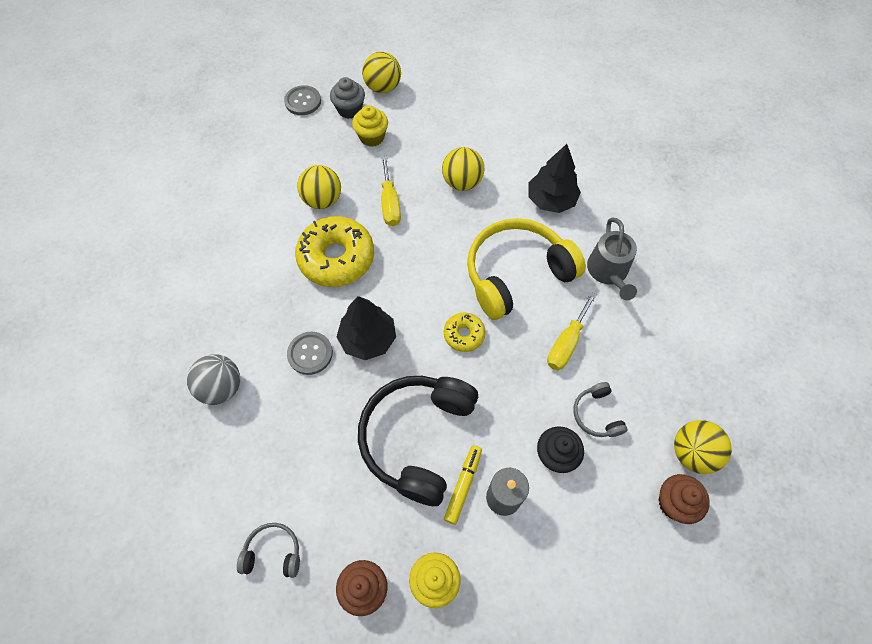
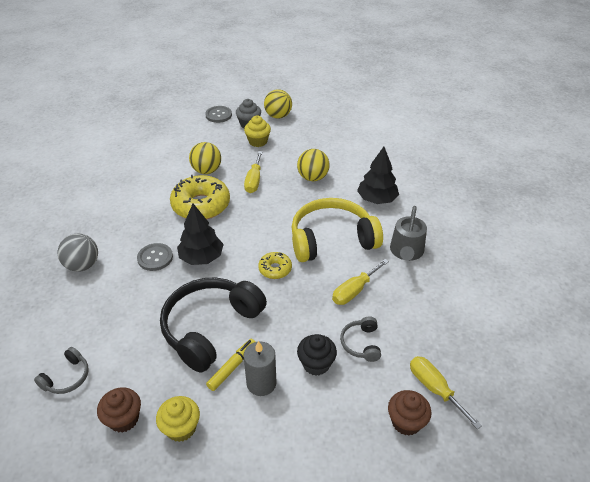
camera: 15 degrees right, 20 degrees down
(273, 553) = (67, 377): grey headphones -> grey headphones turned 105 degrees clockwise
(692, 453) = (434, 389): yellow ball -> yellow screwdriver

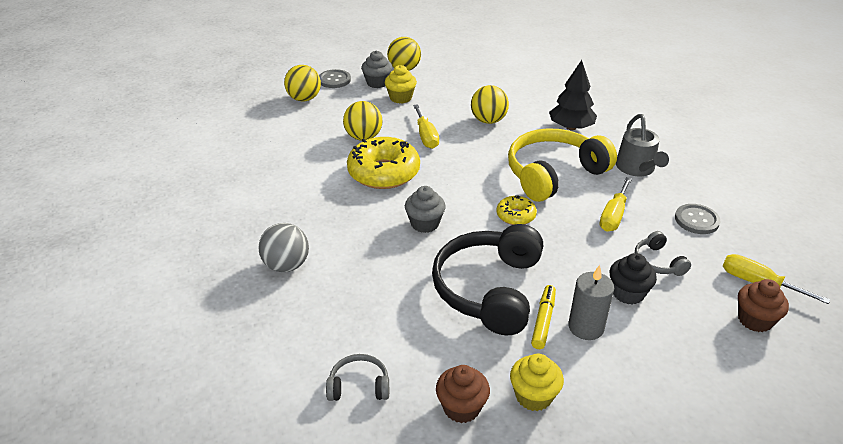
camera: 20 degrees left, 5 degrees down
(67, 377) = (359, 386): grey headphones -> grey headphones turned 105 degrees counterclockwise
(155, 258) = (370, 237): grey button -> grey button (696, 220)
(185, 127) = (304, 99): none -> yellow ball
(201, 257) = (425, 224): black tree -> grey cupcake

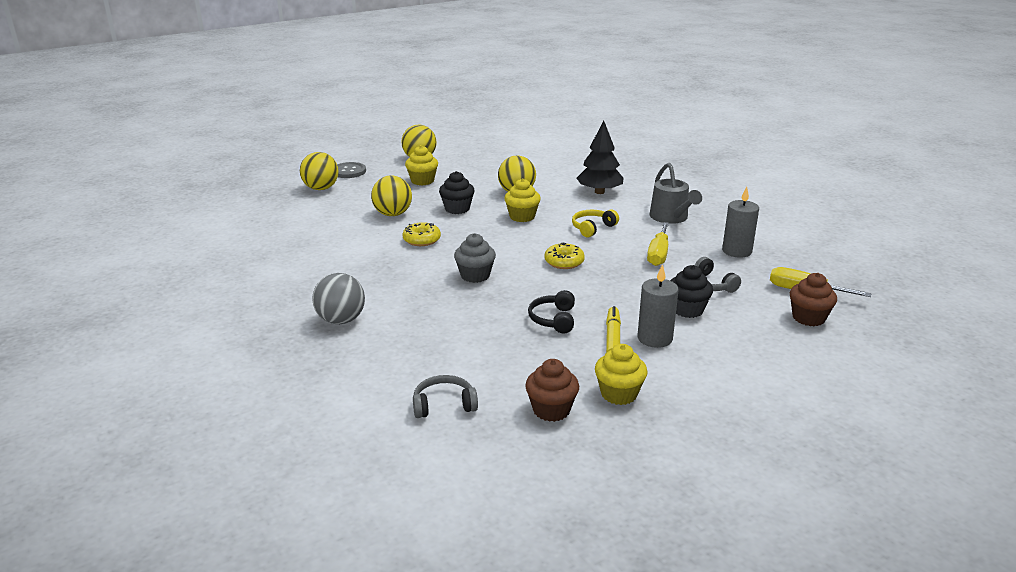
camera: 10 degrees left, 10 degrees down
(377, 83) = (395, 171): grey cupcake -> none
(384, 172) = (422, 240): yellow donut -> yellow donut, size x0.51
(426, 136) = (457, 209): yellow screwdriver -> black cupcake
(487, 152) = (522, 217): none -> yellow cupcake
(489, 289) = (553, 319): black headphones -> black headphones, size x0.45
(554, 174) = (592, 228): yellow headphones -> yellow headphones, size x0.45
(696, 220) = (737, 251): grey button -> grey candle

